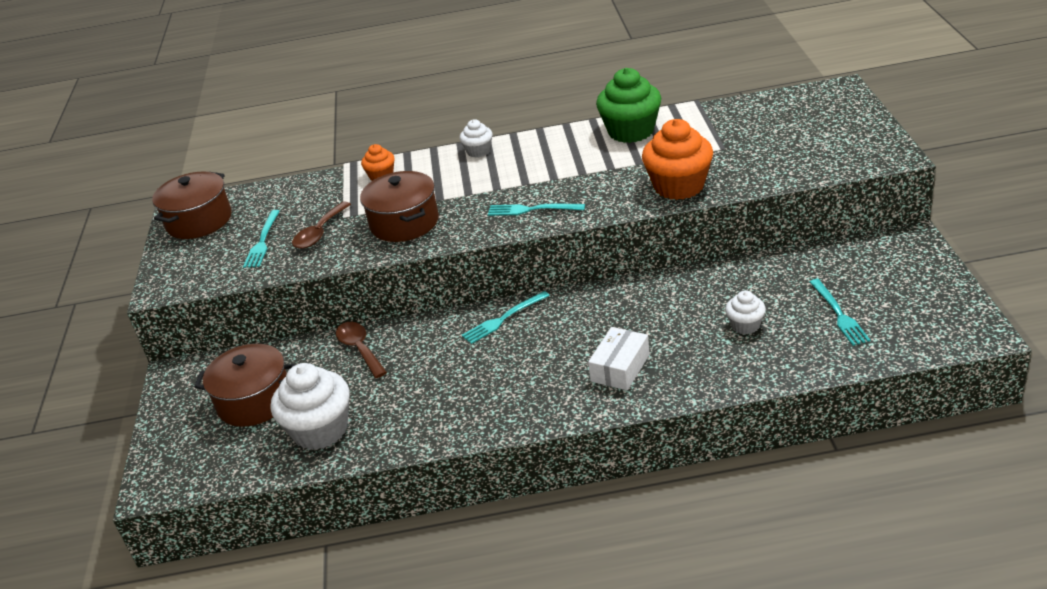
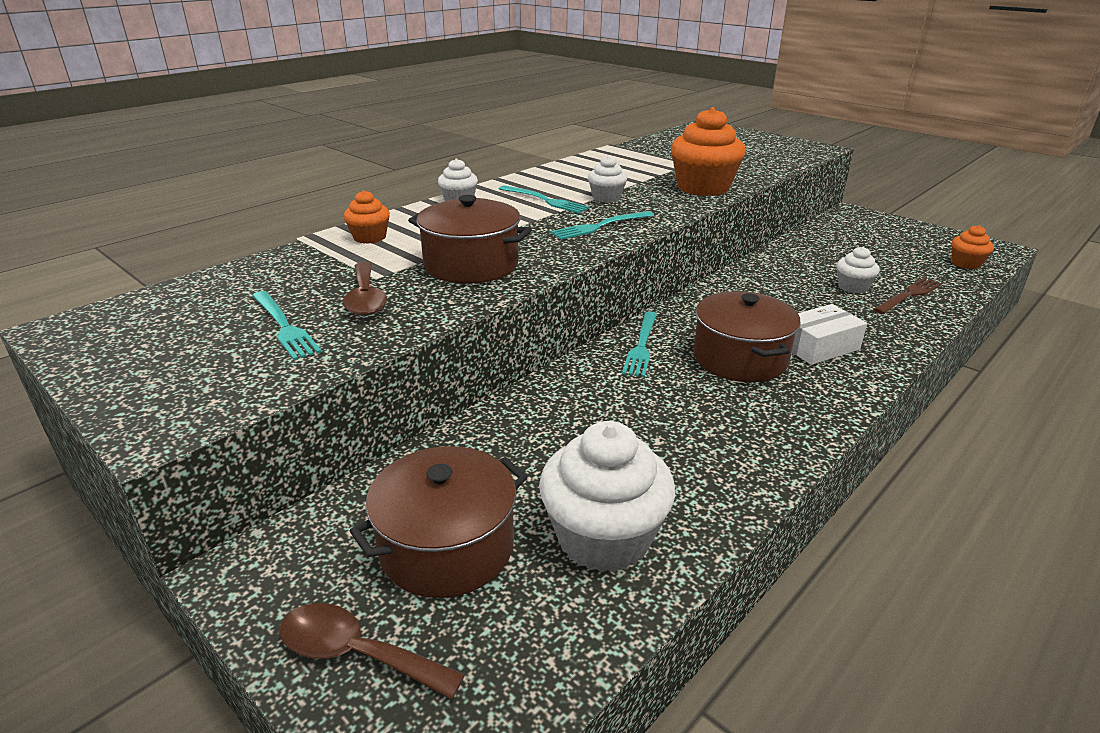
camera: 45 degrees left, 5 degrees down
(199, 221) = (128, 333): brown pot -> brown pot (740, 358)
(360, 349) = (517, 427): brown spoon -> brown spoon (356, 653)
(584, 177) = (606, 197): none -> white cupcake
(620, 368) = (818, 346): white box -> white box turned 75 degrees clockwise
(631, 131) = (590, 166): green cupcake -> none
(779, 351) = (909, 295): none -> brown fork
(839, 314) = (898, 262): turquoise fork -> turquoise fork (545, 200)
(905, 339) = (966, 263): none -> orange cupcake

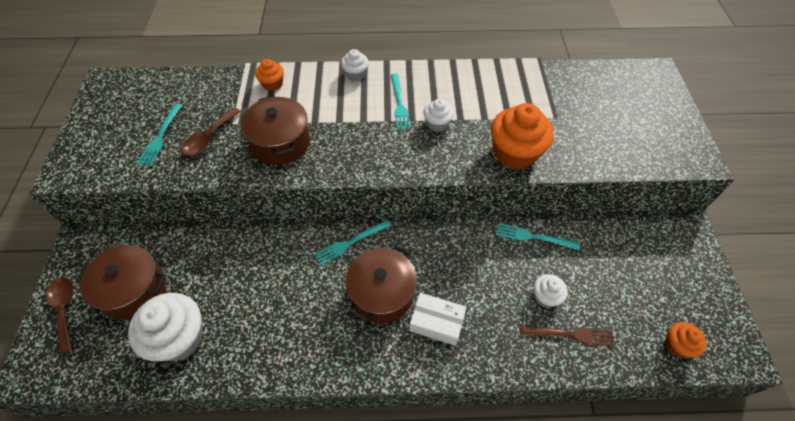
camera: 45 degrees right, 25 degrees up
(600, 226) = (388, 152): turquoise fork -> turquoise fork (533, 237)

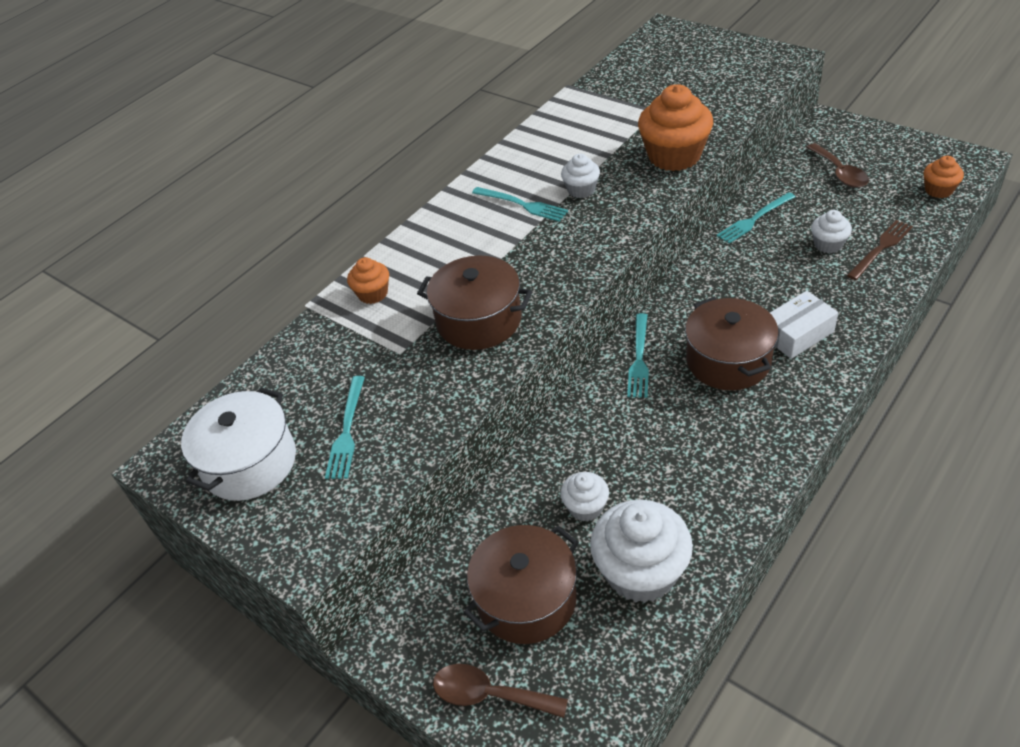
camera: 45 degrees left, 10 degrees down
(119, 112) = (250, 463): none -> white pot
(160, 137) = (347, 431): turquoise fork -> turquoise fork turned 45 degrees clockwise
(209, 138) = (401, 383): brown spoon -> brown spoon (839, 173)
(355, 74) = (438, 219): white cupcake -> white cupcake (585, 507)

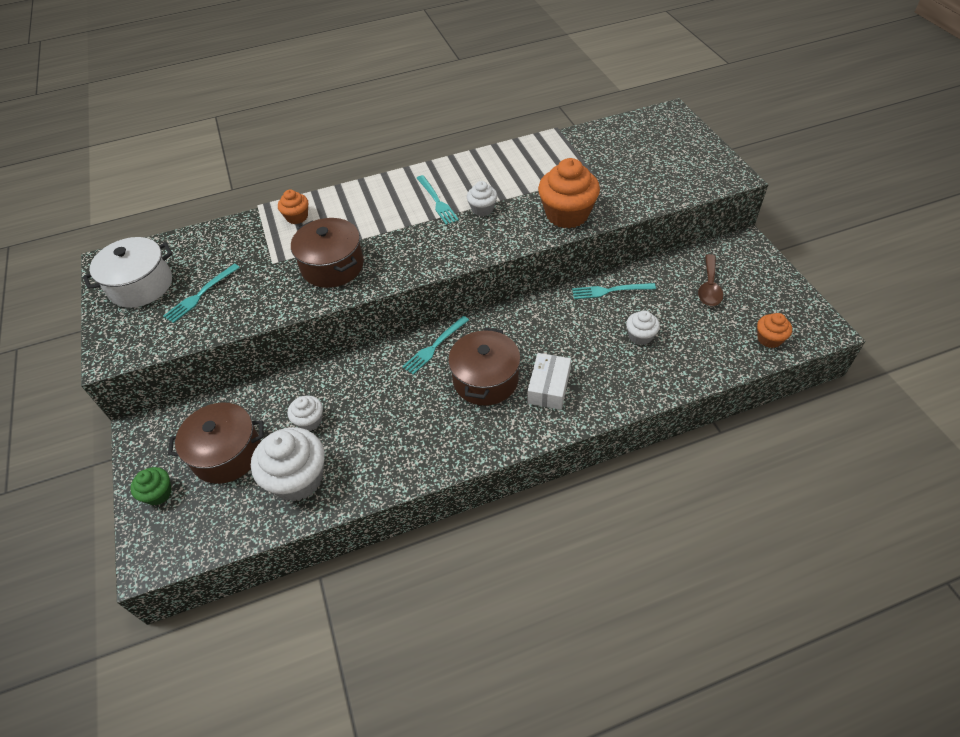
camera: 30 degrees right, 5 degrees up
(489, 694) = (158, 493): brown spoon -> green cupcake
(797, 333) = (548, 387): white box -> white box turned 75 degrees counterclockwise
(881, 248) = (674, 359): brown fork -> none

